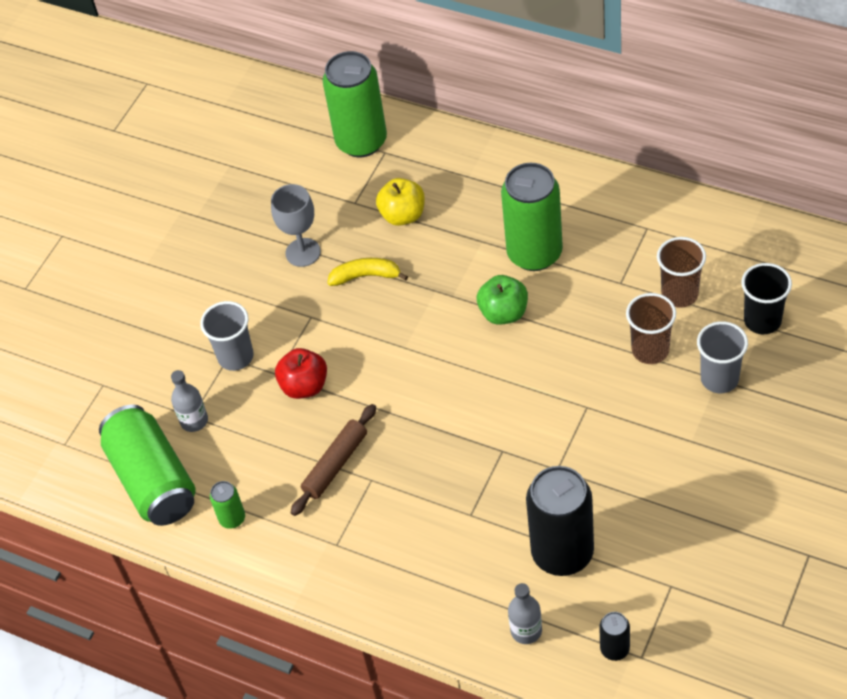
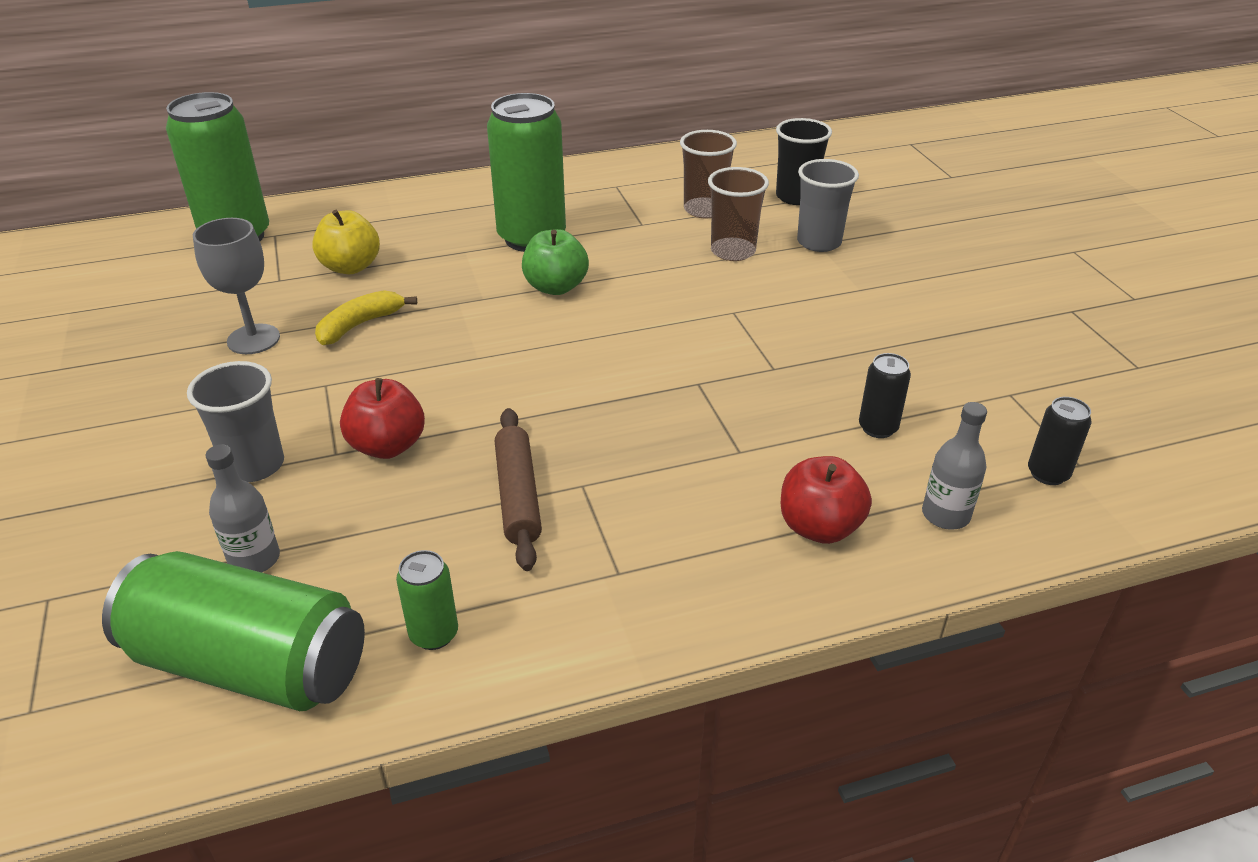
camera: 50 degrees left, 15 degrees down
(455, 590) = (819, 527): none -> red apple
(562, 553) = (878, 428): black can -> black can, size x0.45

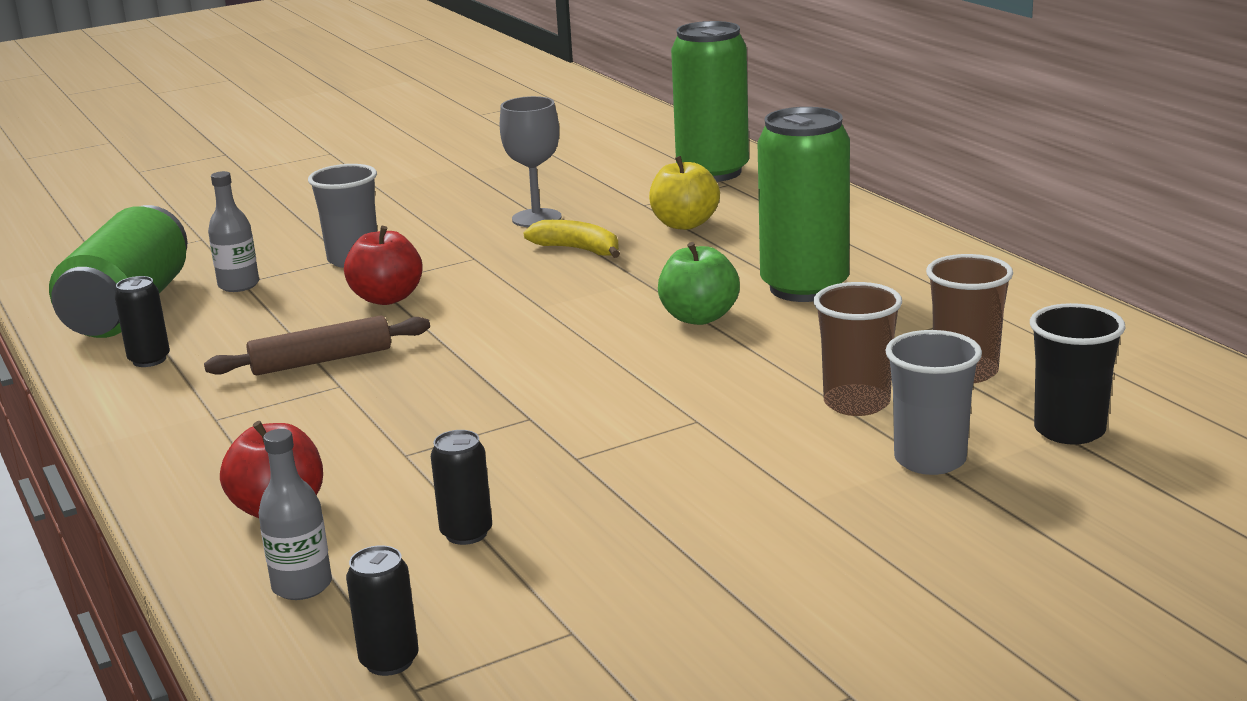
camera: 80 degrees right, 15 degrees down
(434, 634) = (149, 360): green can -> black can

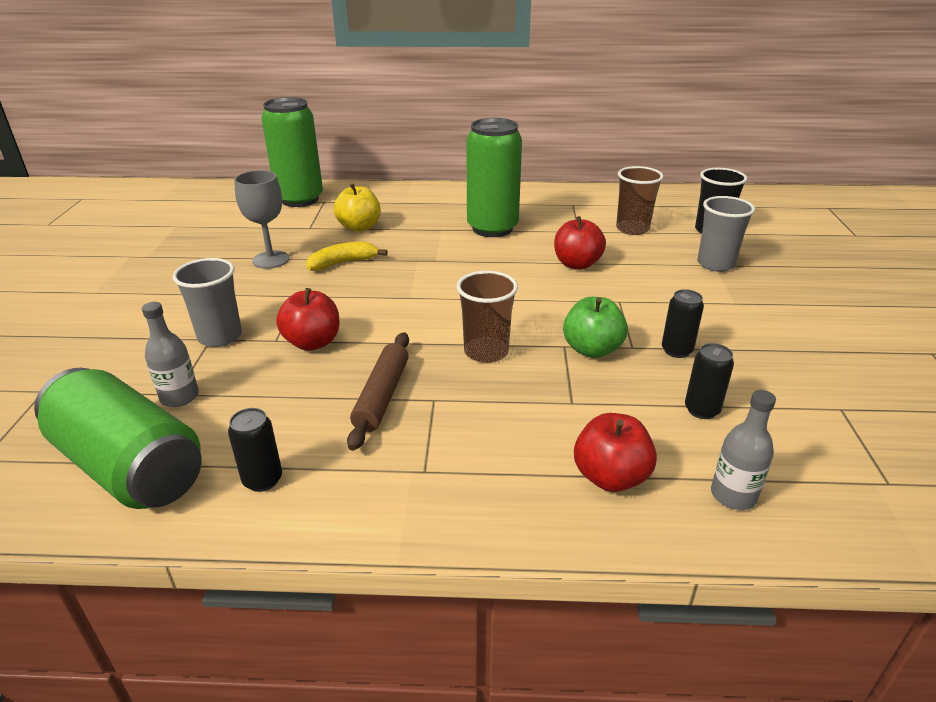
camera: 60 degrees left, 10 degrees up
(389, 661) = (852, 484): black can -> black can (676, 350)
(699, 317) = (491, 262): green apple -> green apple (592, 349)
(772, 367) = (577, 264): none -> red apple
(856, 403) = (640, 259): brown cup -> brown cup (486, 352)

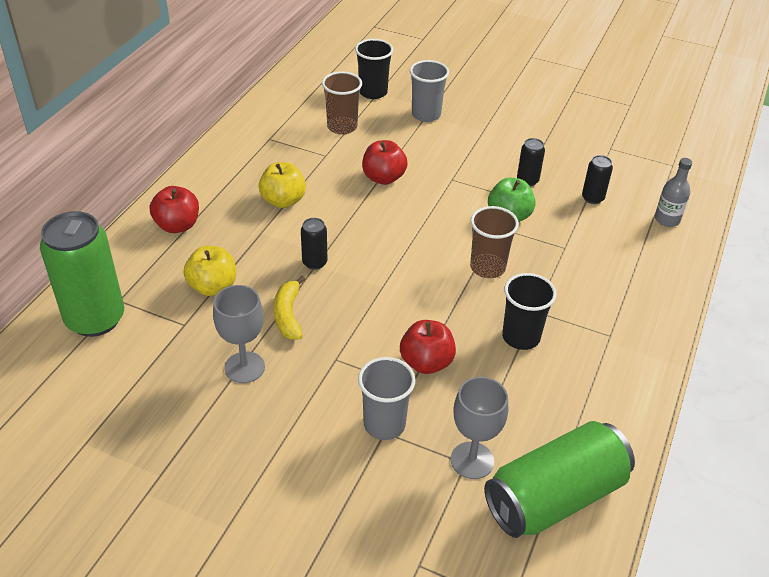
camera: 70 degrees left, 10 degrees up
(179, 397) = (472, 460): grey bottle -> grey goblet
(262, 480) = (594, 419): black can -> black can (314, 263)
(382, 396) = (521, 337): brown rolling pin -> black cup
(492, 228) = (283, 201): green can -> yellow apple
(610, 477) = (640, 258): red apple -> red apple (177, 225)

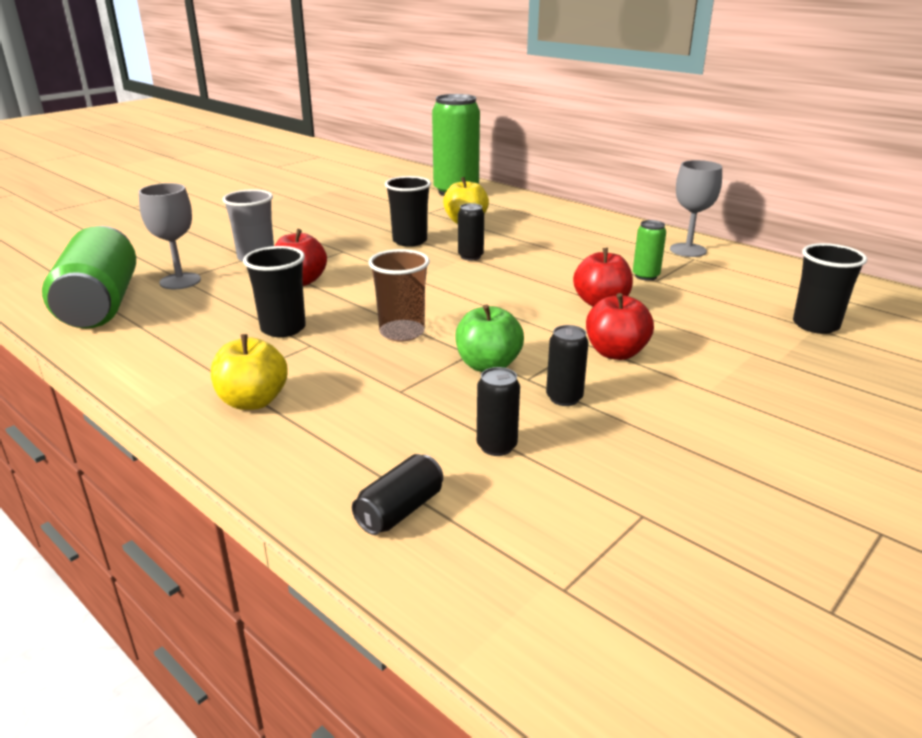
camera: 110 degrees right, 15 degrees down
(177, 225) = (554, 216): red apple -> red apple (616, 353)
(244, 367) = (366, 224): grey goblet -> grey goblet (688, 250)
(283, 201) = (575, 254): yellow apple -> yellow apple (253, 401)
(288, 315) = (410, 241): yellow banana -> black cup
(319, 160) = (645, 276): none -> green can
(342, 127) = (719, 295): brown cup -> none
(426, 114) = (756, 353): grey cup -> none
(667, 220) = (400, 510): grey bottle -> black can

